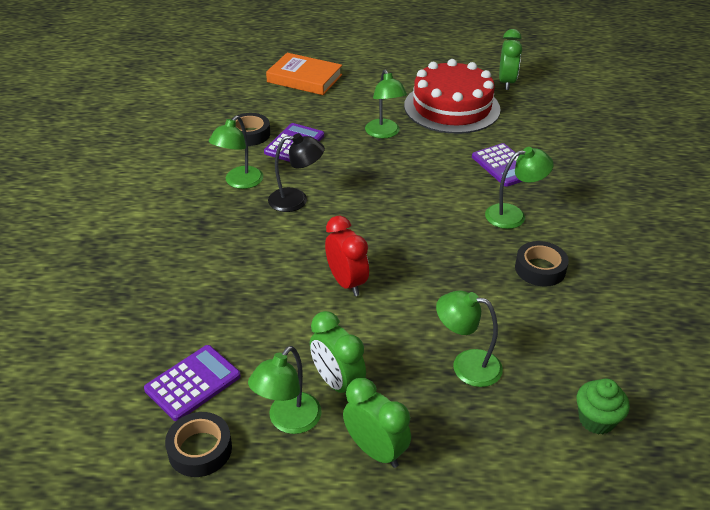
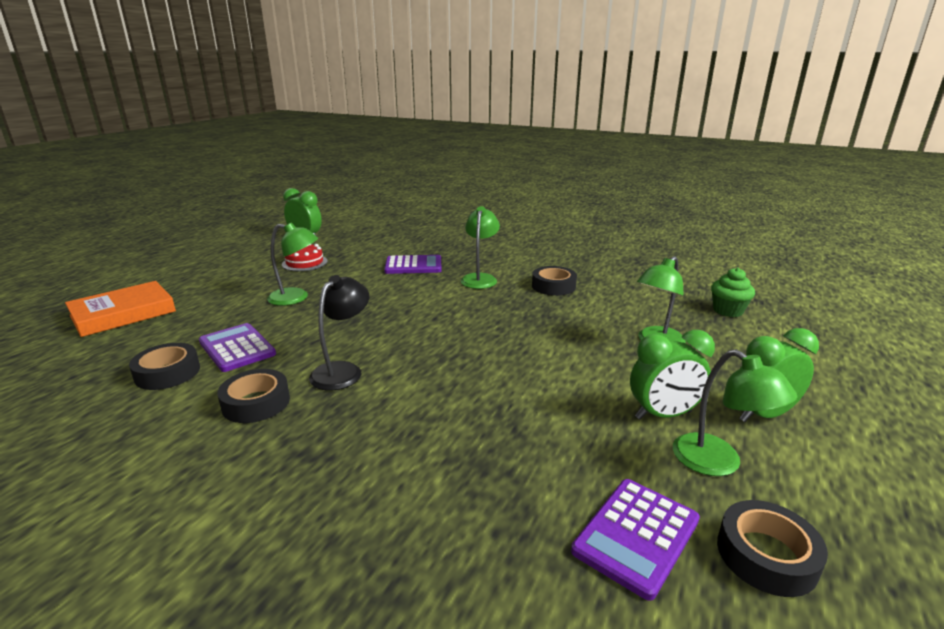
camera: 65 degrees left, 15 degrees down
(193, 383) = (636, 535): purple calculator -> purple calculator turned 120 degrees counterclockwise
(239, 182) = (256, 403): green lamp -> black tape
(346, 283) = (511, 373): red clock -> none
(452, 107) = (304, 263): red cake -> red cake, size x0.45

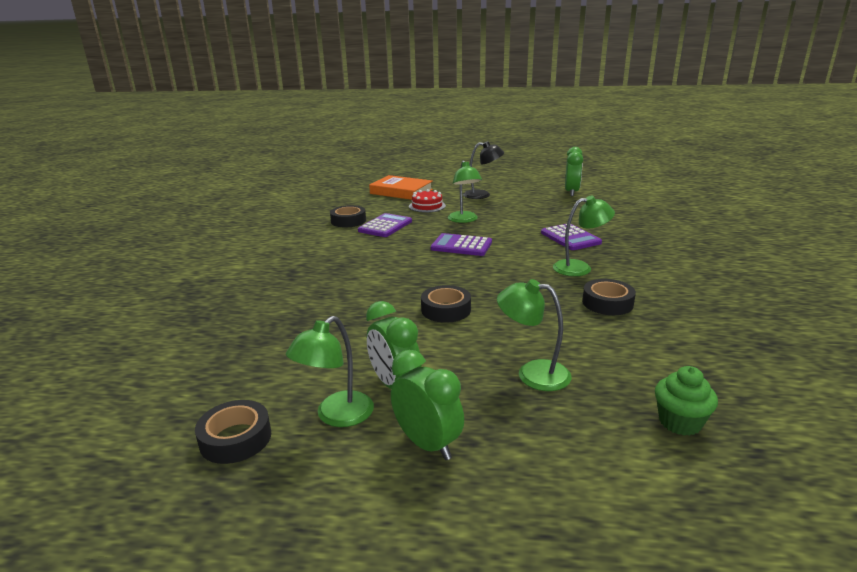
camera: 70 degrees right, 0 degrees up
(256, 403) = (332, 248): black tape -> black tape (446, 310)
(304, 263) = (524, 206): red cake -> red cake (427, 206)
(343, 371) = (380, 258): black lamp -> black lamp (482, 195)
(636, 535) = (246, 383): purple calculator -> purple calculator (461, 246)

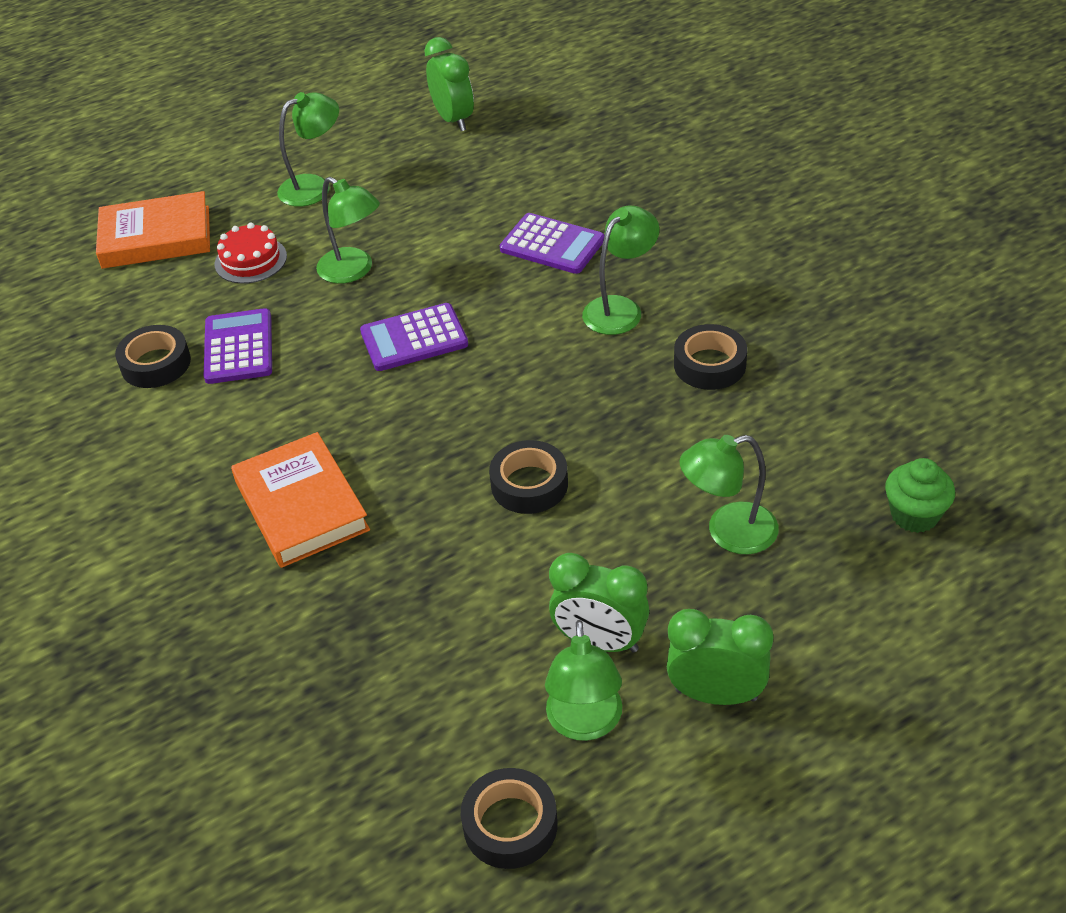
camera: 35 degrees left, 20 degrees up
(335, 277) = (301, 506): none -> orange book
(482, 195) = (314, 187): black lamp -> green lamp

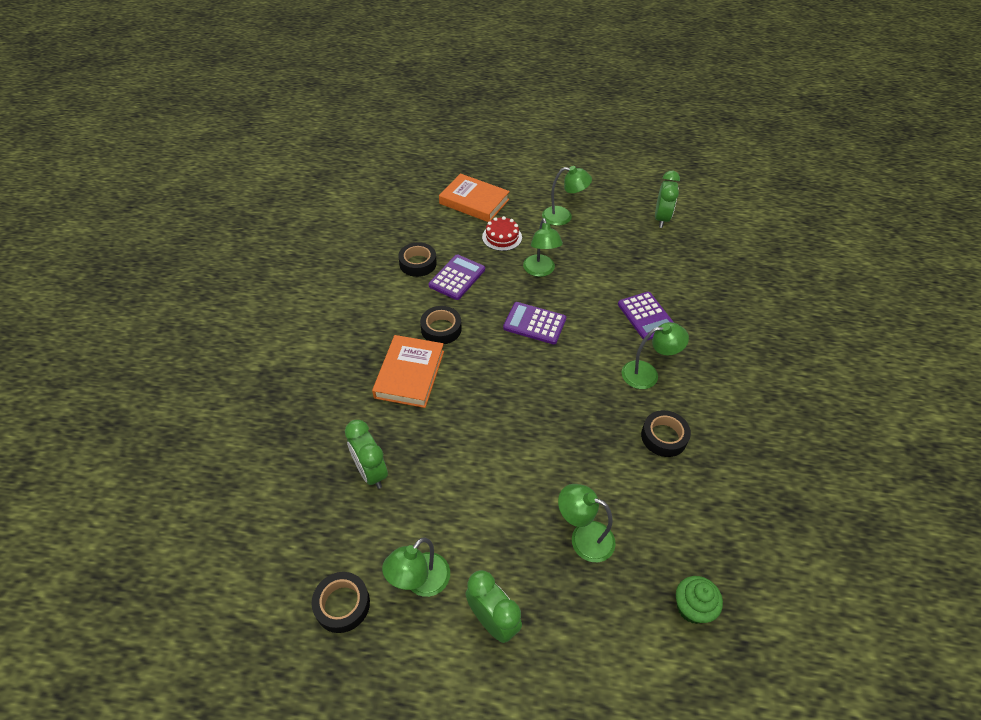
camera: 35 degrees right, 5 degrees up
(529, 484) = (514, 437): black tape -> black tape (441, 329)
(600, 642) = (467, 546): green clock -> green clock (371, 472)

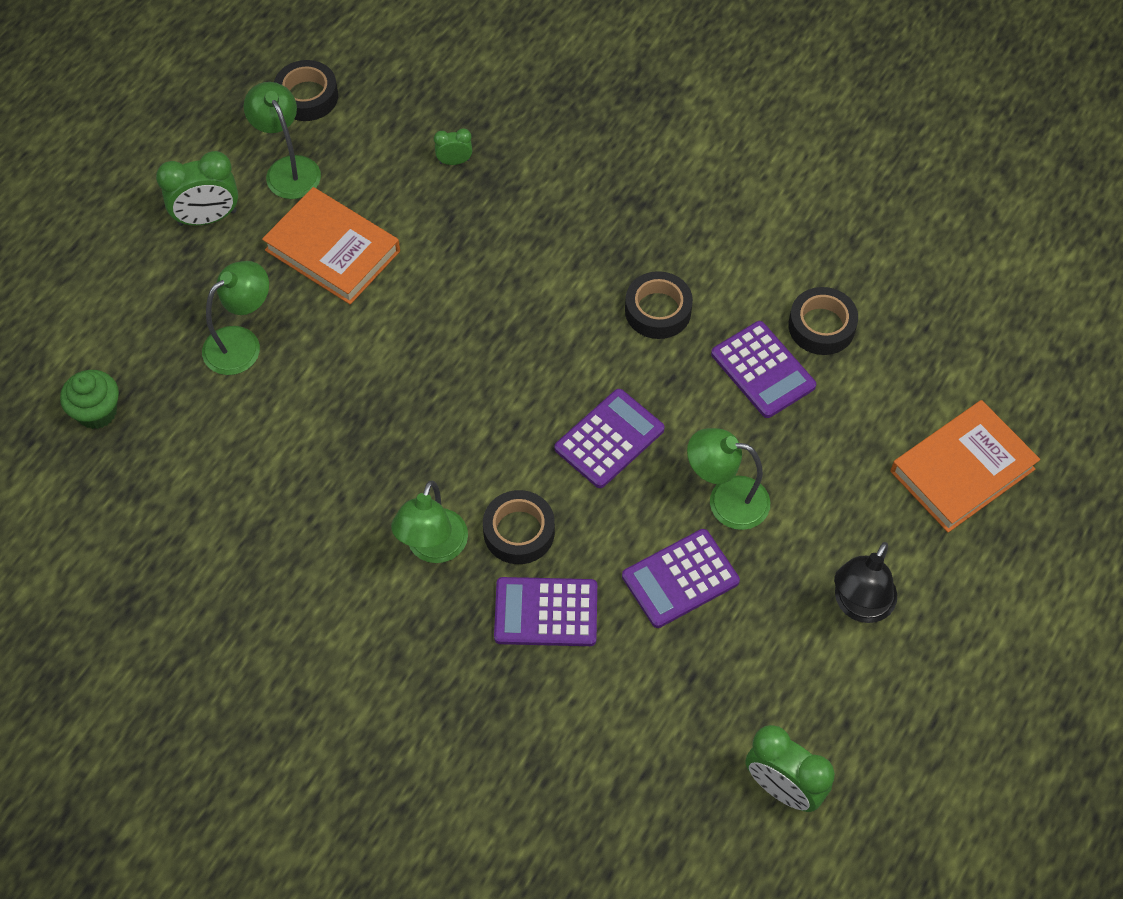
camera: 115 degrees right, 10 degrees up
(371, 472) = (454, 161): green clock -> green clock, size x0.52
(409, 374) = (589, 245): orange book -> orange book (332, 251)
(502, 237) = (839, 476): red cake -> none
(563, 216) = (859, 606): green lamp -> black lamp
(592, 275) = (680, 579): none -> purple calculator
(664, 437) = (319, 509): black tape -> black tape (519, 532)

